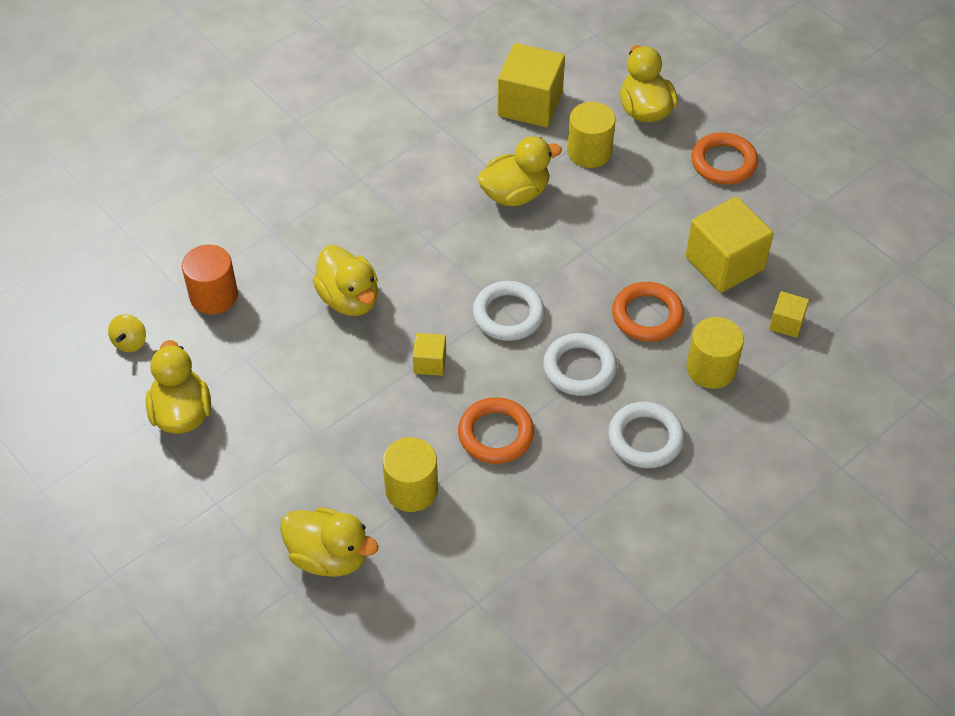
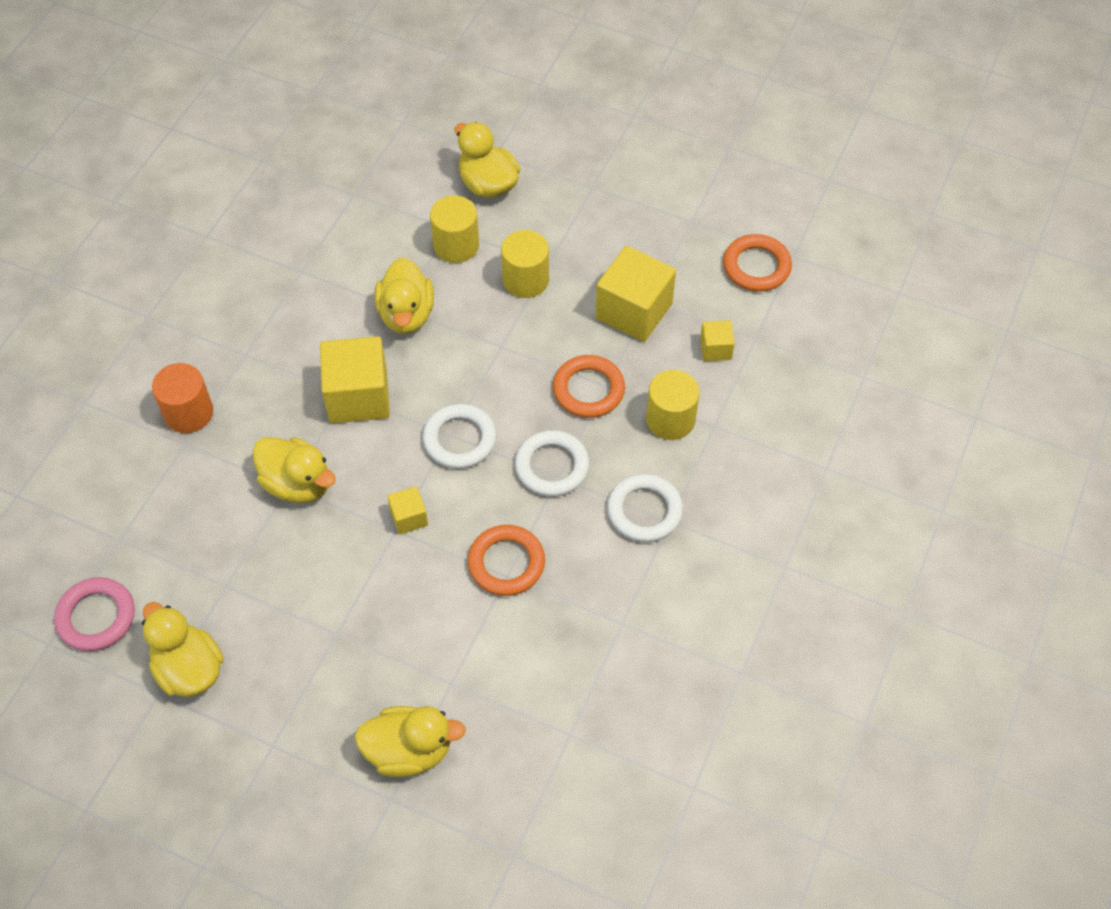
camera: 25 degrees left, 5 degrees up
(130, 342) = (96, 617): yellow spinning top -> pink ring
(214, 296) = (158, 534): orange cylinder -> orange cylinder (188, 413)
(411, 489) = (454, 651): yellow cylinder -> yellow cylinder (525, 280)
(515, 194) = (406, 314): yellow duck -> yellow duck turned 135 degrees clockwise
(530, 104) = (375, 217): yellow cube -> yellow cube (358, 396)
(723, 162) = (585, 211): orange ring -> orange ring (756, 266)

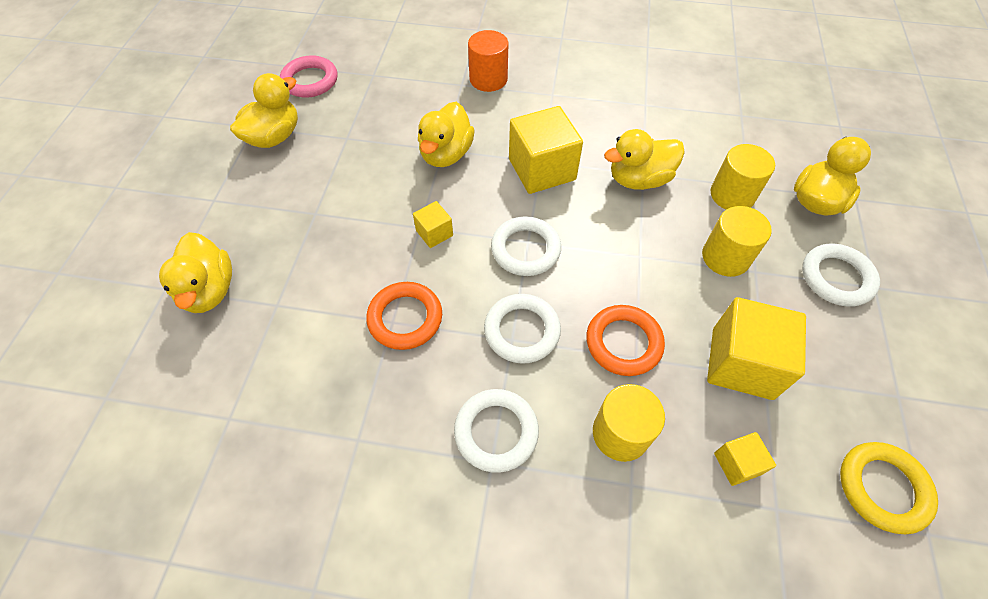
camera: 75 degrees right, 0 degrees up
(574, 209) = (836, 278): none -> white ring
(756, 266) = (882, 488): orange ring -> yellow ring

